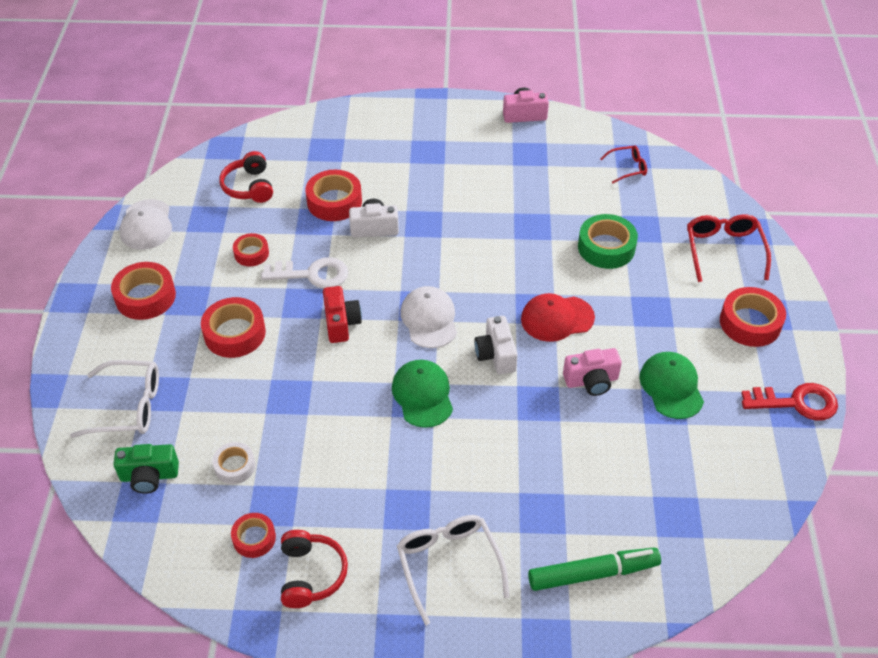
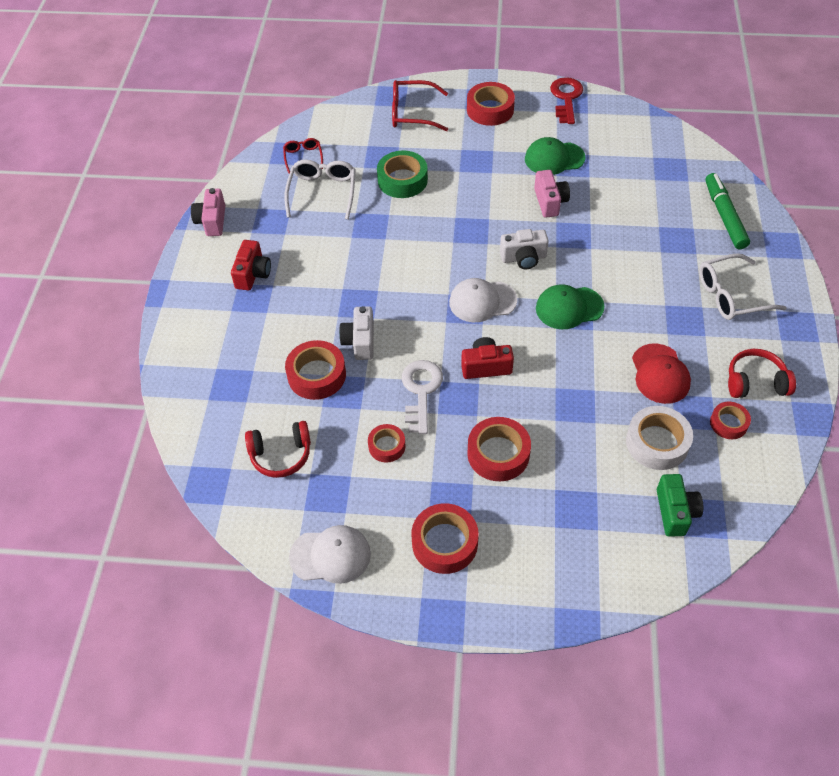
camera: 85 degrees left, 5 degrees up
(128, 407) = (595, 541): white glasses -> white glasses (322, 192)
(235, 466) = (657, 443): white tape -> white tape, size x1.66
(457, 148) = (253, 274): none -> red camera
(557, 318) = (483, 217): red cap -> red cap (660, 374)

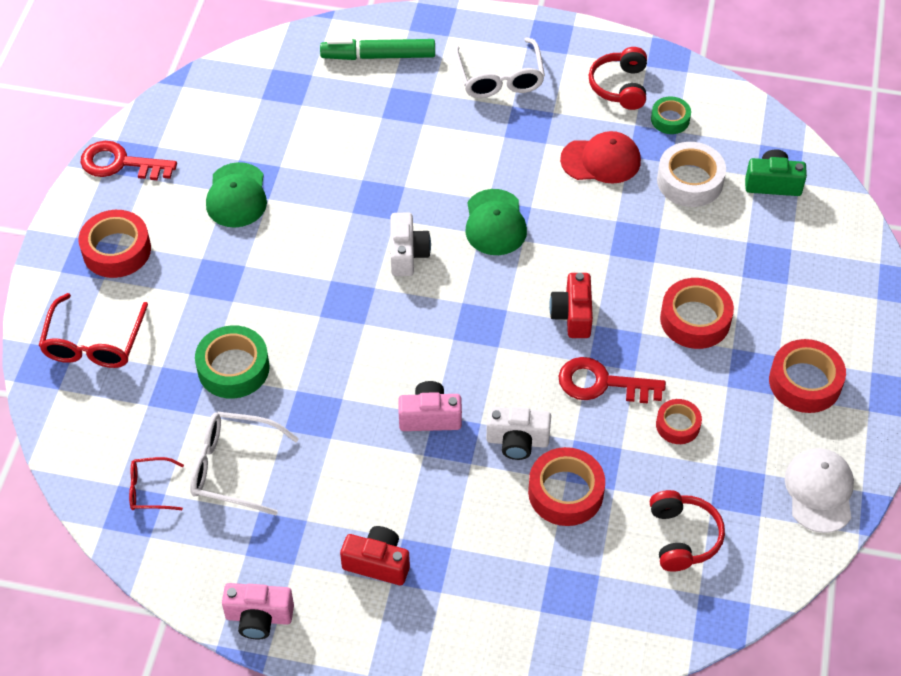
camera: 85 degrees left, 0 degrees up
(421, 391) = (602, 383): white key -> red key
(482, 301) = (471, 305): white cap -> none
(550, 202) = (316, 213): pink camera -> pink camera (430, 417)
(728, 423) = (670, 119): red tape -> green tape

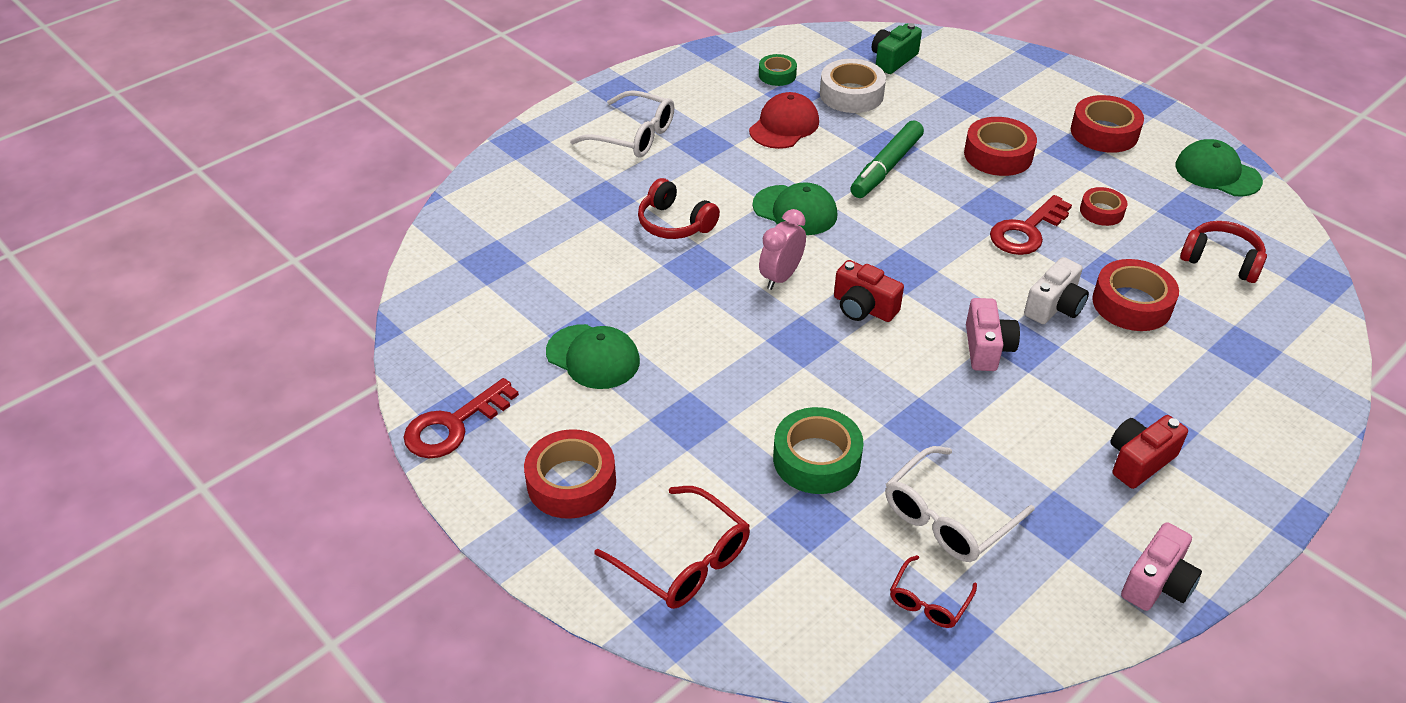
camera: 55 degrees left, 10 degrees down
(378, 56) = (524, 190): green marker -> green marker (886, 167)
(407, 254) = (781, 277): white camera -> pink clock
(430, 417) = (987, 348): pink camera -> pink camera turned 150 degrees clockwise
(572, 315) = (938, 214): red camera -> red camera (863, 307)
(620, 86) = (715, 82): red headphones -> red headphones (675, 223)
(819, 491) = (1217, 173): white cap -> green cap

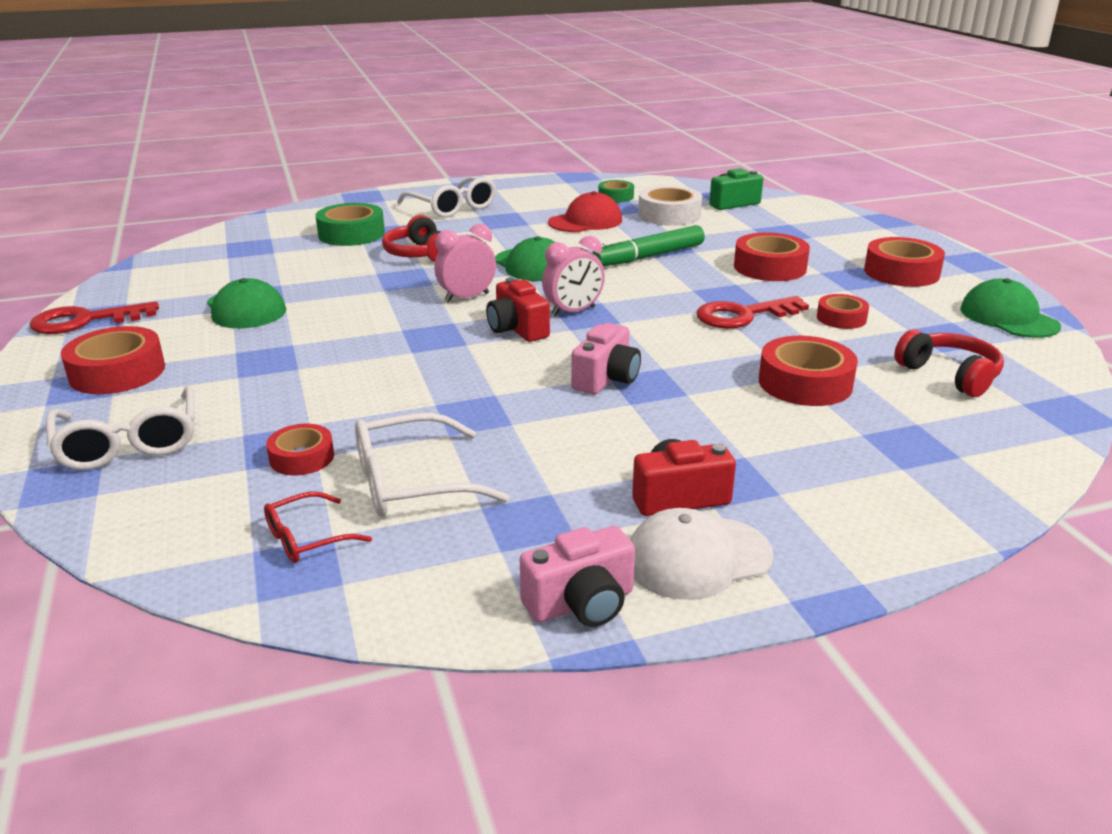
camera: 25 degrees right, 15 degrees down
(684, 560) = (129, 443): red glasses -> white glasses
(816, 459) = (341, 410): green tape -> green tape (351, 234)
(841, 523) = (302, 457): none -> red tape
(888, 268) = (573, 312): none -> pink clock
(1054, 306) = (713, 367): white camera -> none
(1194, 514) = (698, 558): none -> white cap

